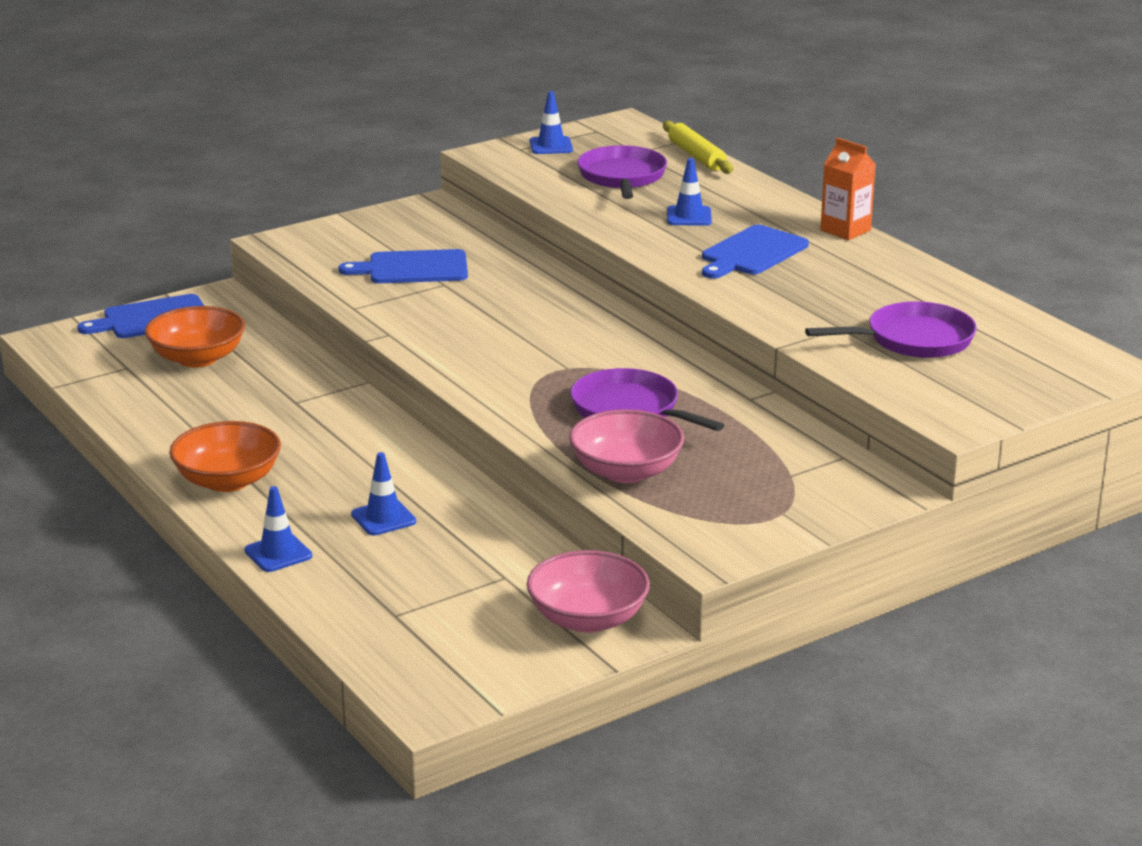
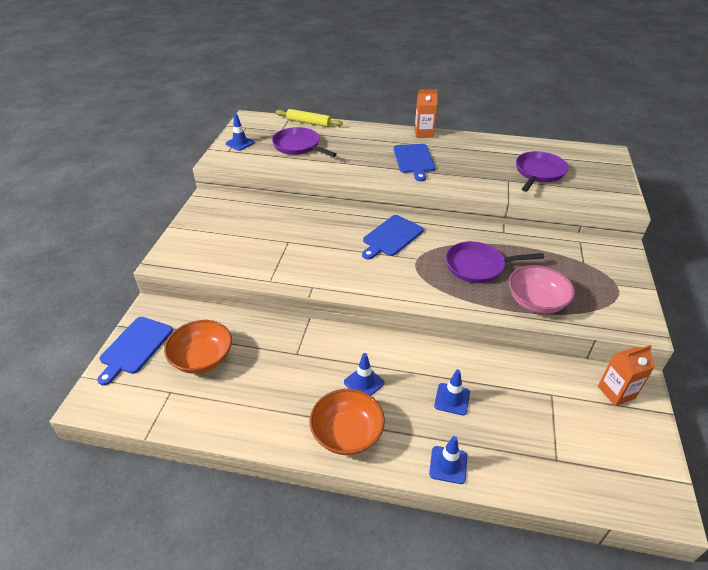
camera: 45 degrees left, 15 degrees up
(413, 268) = (259, 240): blue cutting board -> blue cutting board (391, 237)
(588, 619) = (616, 392): pink bowl -> orange carton
(689, 216) = (359, 154): blue traffic cone -> blue traffic cone (364, 382)

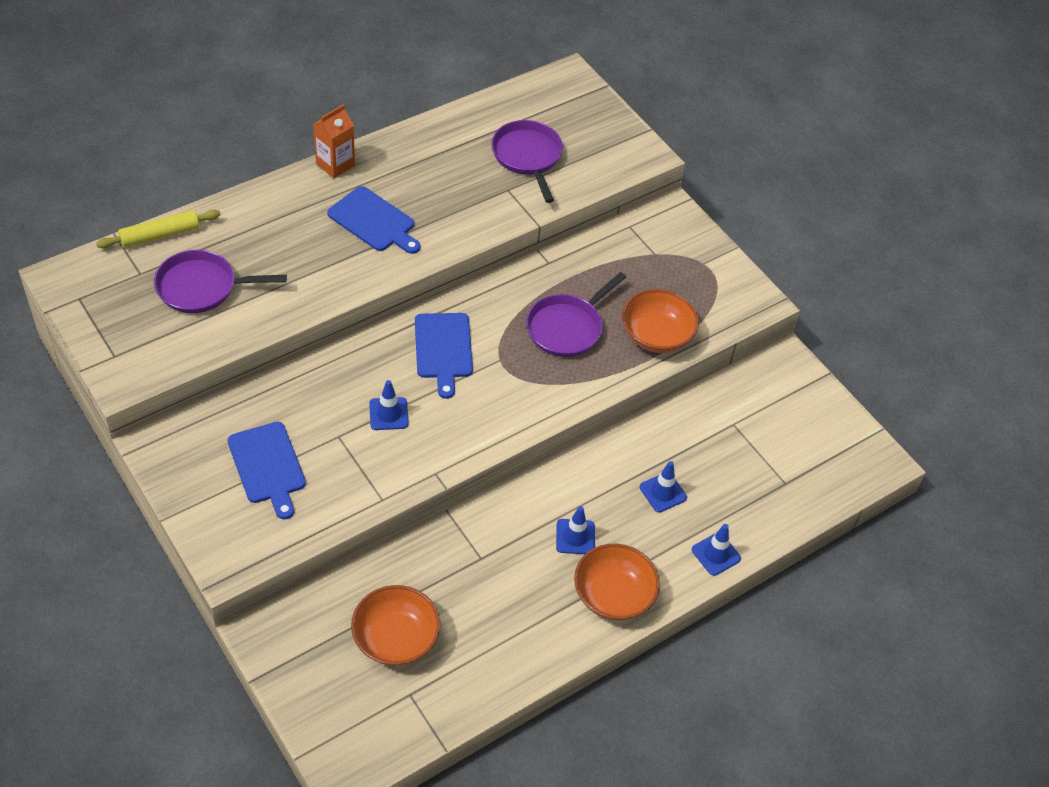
camera: 50 degrees left, 10 degrees up
(135, 347) = (307, 686): blue cutting board -> blue cutting board (268, 466)
(240, 143) = (112, 332): blue traffic cone -> blue traffic cone (388, 414)
(536, 302) = (656, 335): pink bowl -> orange bowl
(616, 392) = (777, 383): orange carton -> none

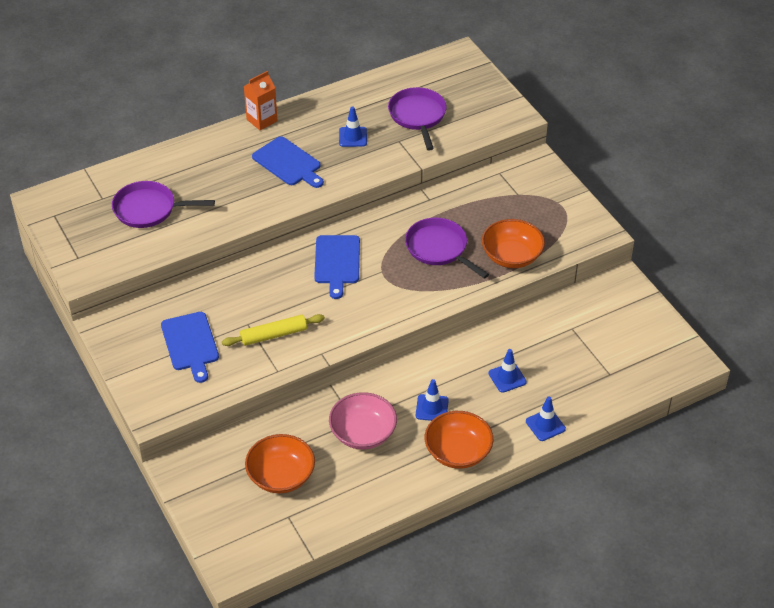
camera: 10 degrees right, 5 degrees down
(160, 235) = (120, 170): yellow rolling pin -> yellow rolling pin (273, 335)
(388, 414) = (288, 309): blue traffic cone -> blue traffic cone (353, 137)
(493, 575) = (363, 433): none -> pink bowl
(567, 327) = (439, 248): purple pan -> purple pan turned 90 degrees clockwise

